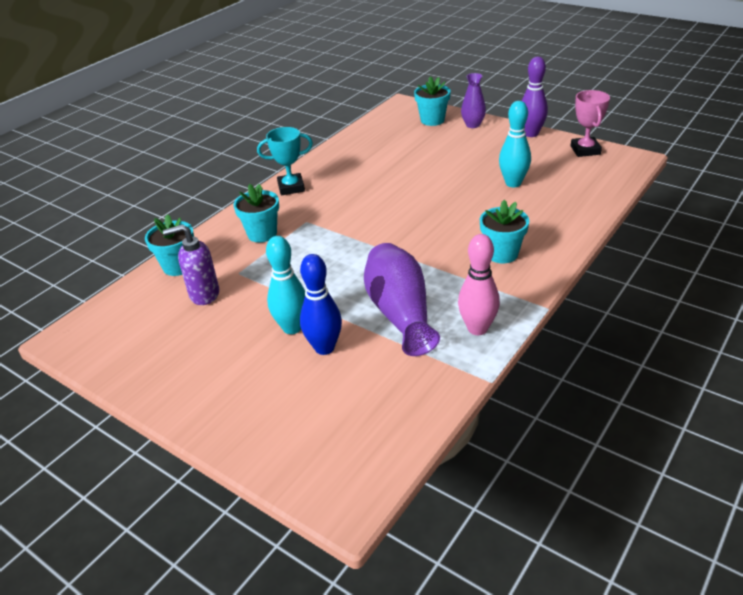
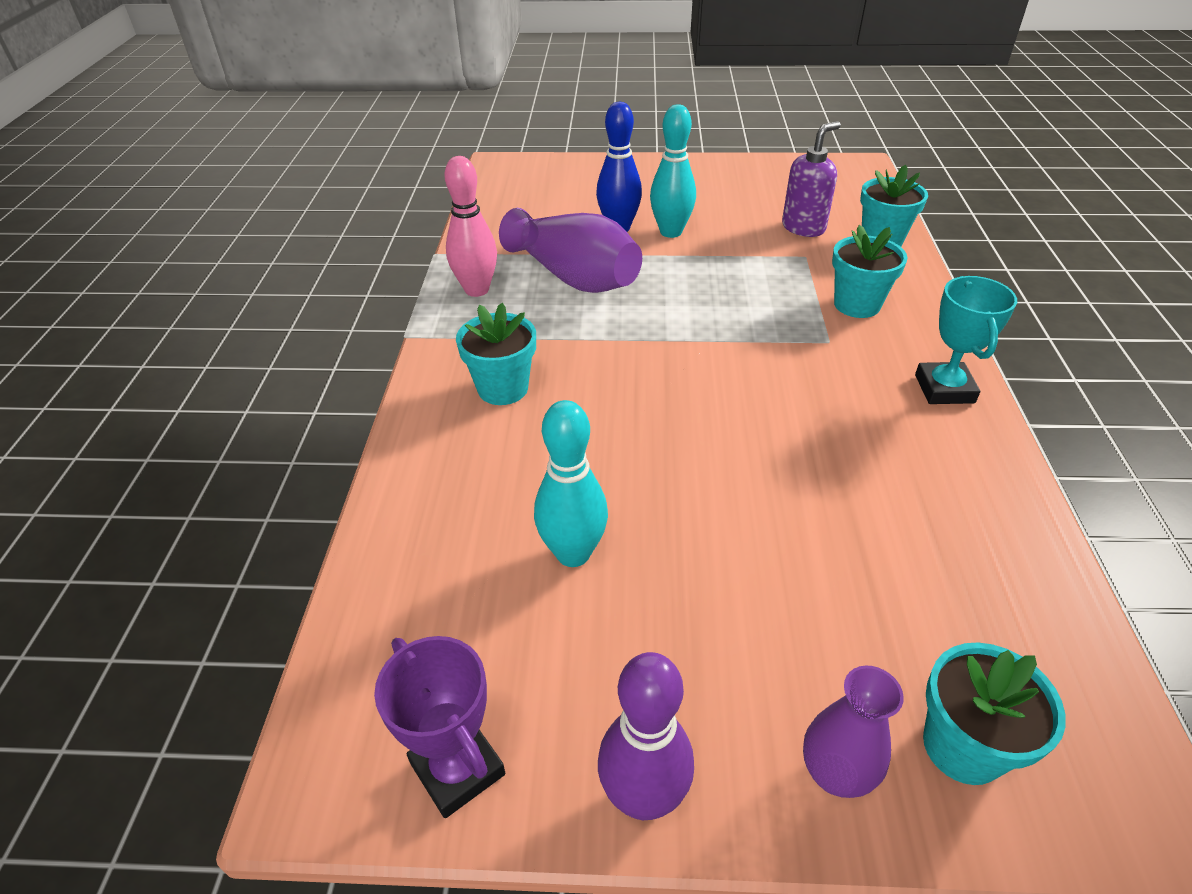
camera: 145 degrees right, 5 degrees up
(291, 187) = (944, 389): turquoise trophy -> turquoise trophy turned 45 degrees counterclockwise
(585, 150) = (458, 769): pink trophy -> purple trophy

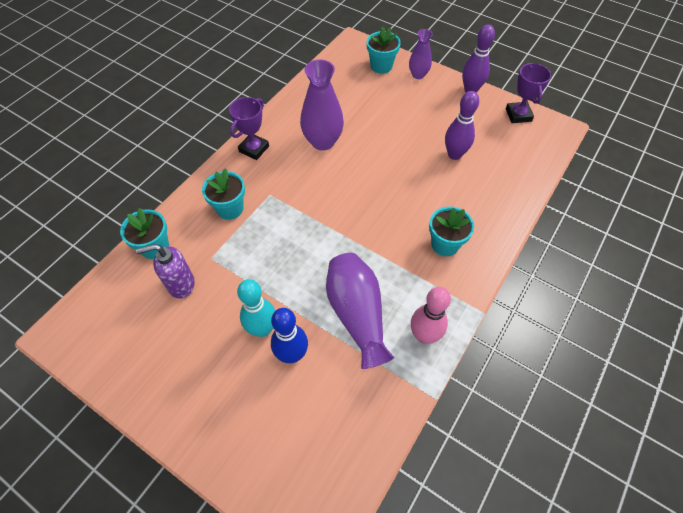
camera: 150 degrees left, 15 degrees up
(573, 553) = (454, 154): turquoise bowling pin -> purple bowling pin
(852, 455) = (322, 142): none -> purple vase
(944, 389) = (254, 149): turquoise trophy -> purple trophy

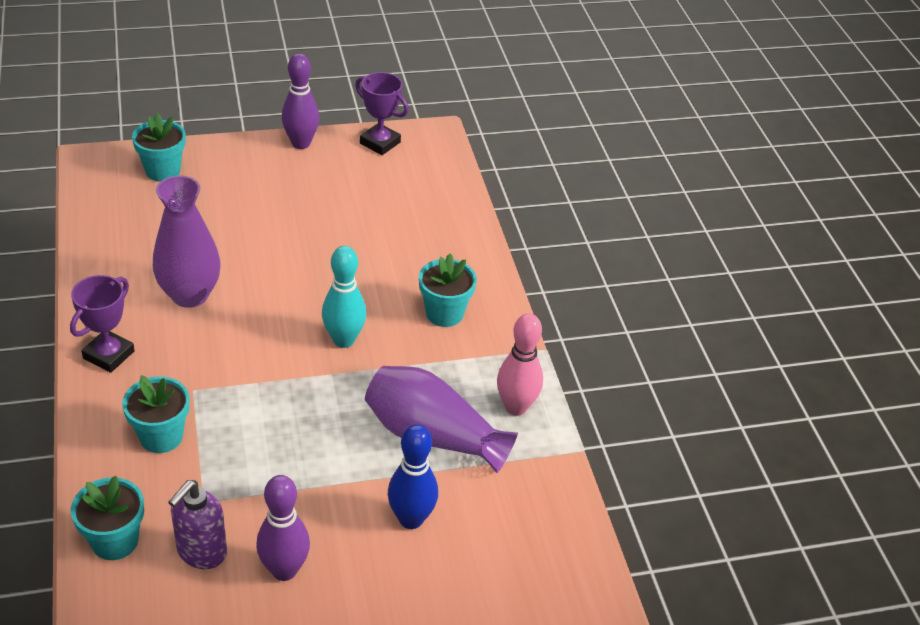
camera: 50 degrees left, 15 degrees down
(254, 149) = (108, 355): purple trophy -> purple trophy turned 45 degrees clockwise
(262, 329) = (352, 521): turquoise bowling pin -> turquoise bowling pin (343, 340)
(418, 75) = (221, 157): purple vase -> none
(454, 154) = (358, 220): purple bowling pin -> purple bowling pin (284, 570)

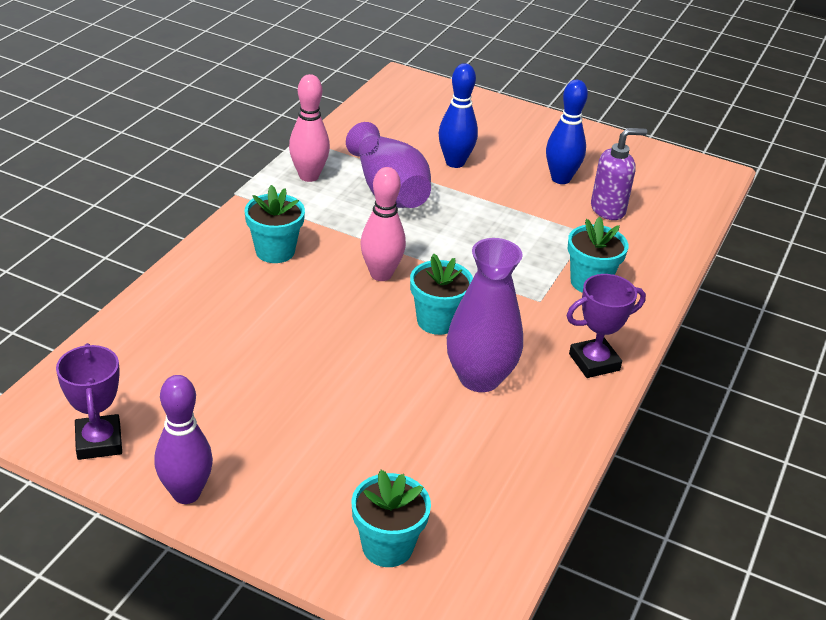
camera: 140 degrees left, 5 degrees down
(115, 541) = (664, 241): turquoise flower pot -> turquoise flower pot (437, 321)
(284, 570) = (560, 179): purple bowling pin -> blue bowling pin
(343, 340) = (381, 274): turquoise bowling pin -> pink bowling pin

